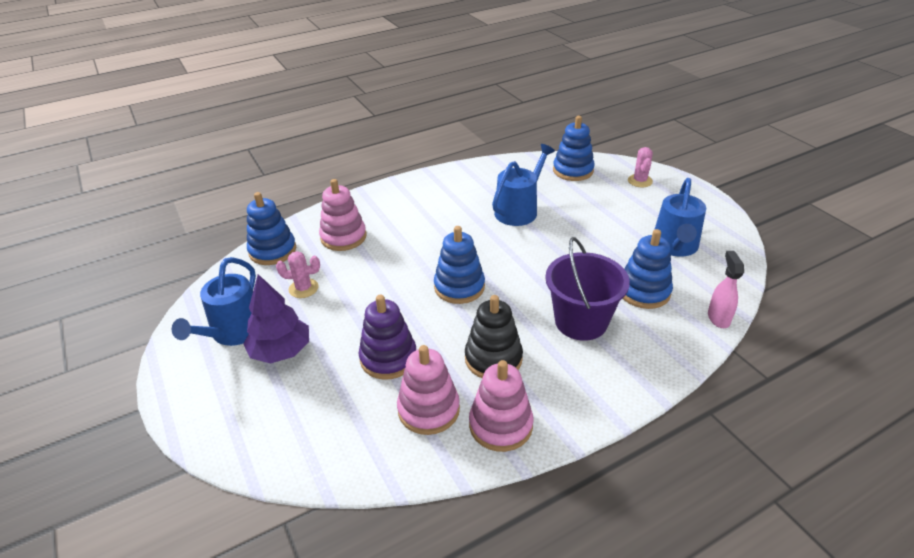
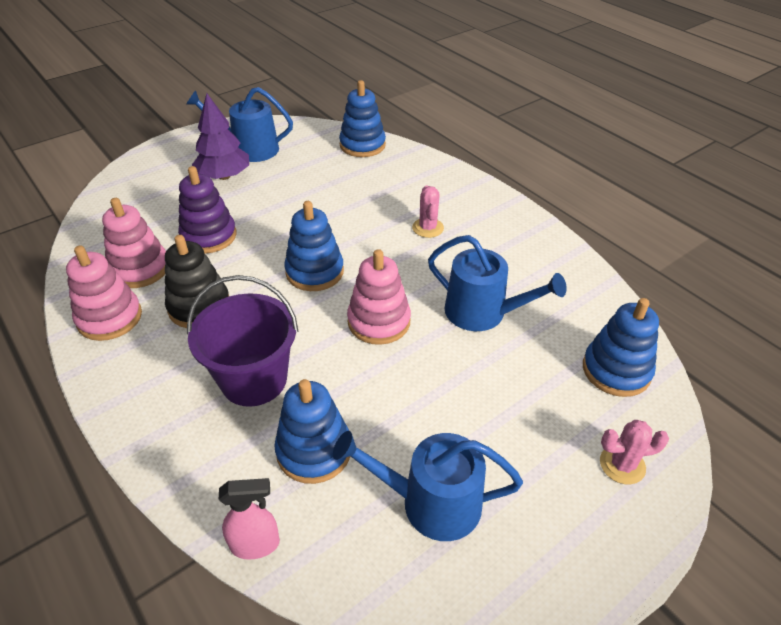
camera: 80 degrees right, 5 degrees up
(303, 288) = (307, 172): pink cactus -> pink cactus (428, 228)
(343, 237) = (392, 181): pink stacking toy -> pink stacking toy (379, 321)

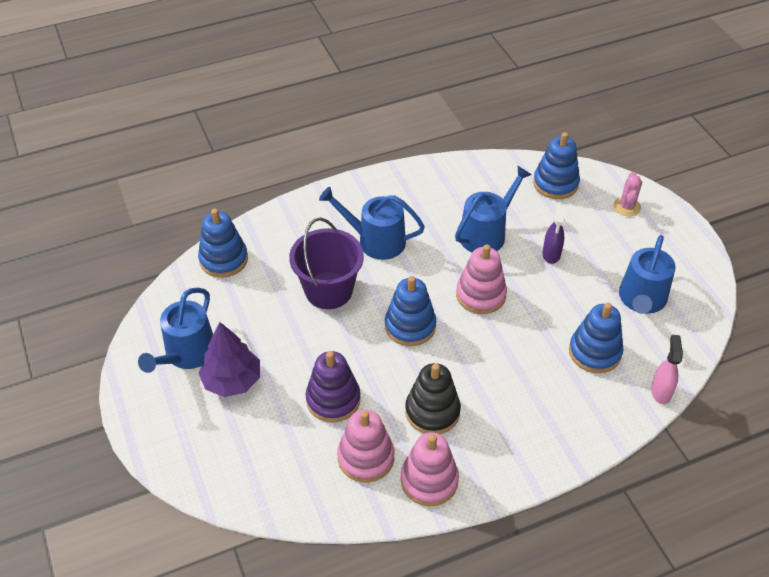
camera: 75 degrees left, 5 degrees up
(254, 379) = (524, 380): purple bucket -> purple bucket (328, 290)
(428, 228) = (376, 241): pink cactus -> blue watering can
(476, 381) = (551, 254): none -> purple spray bottle

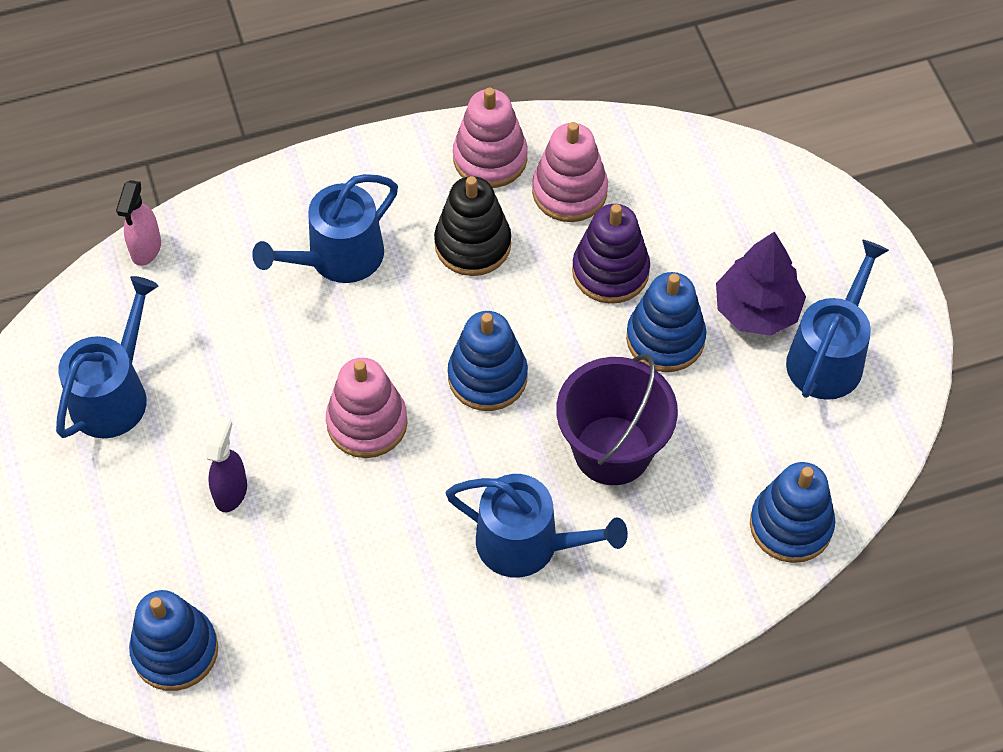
camera: 175 degrees left, 10 degrees up
(486, 233) = (331, 544): blue watering can -> blue watering can (338, 258)
(594, 352) = (218, 313): blue stacking toy -> blue stacking toy (665, 339)
(627, 207) = (63, 584): pink cactus -> none

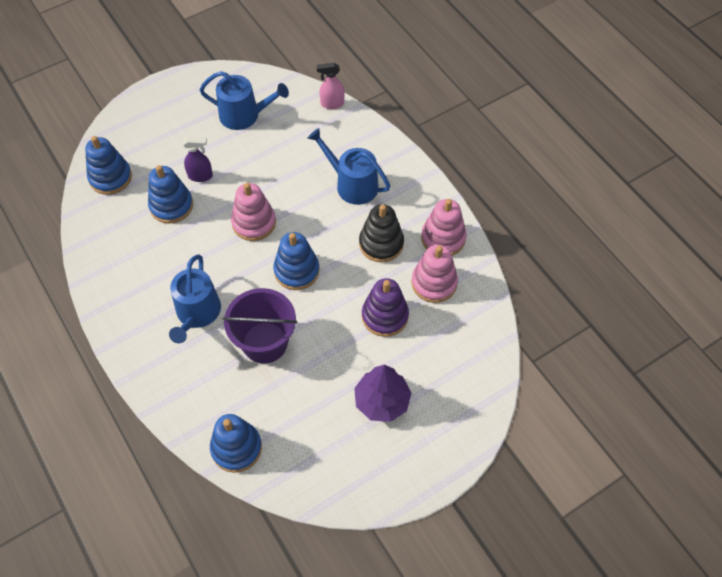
camera: 75 degrees right, 0 degrees up
(665, 339) = (347, 355): blue stacking toy -> blue stacking toy (171, 206)
(828, 356) = (360, 449): blue watering can -> none

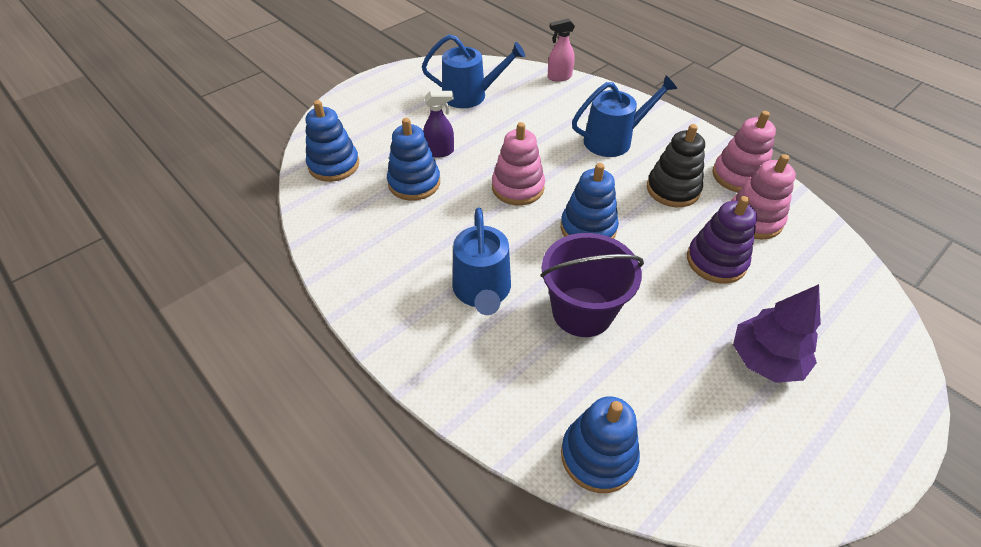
camera: 10 degrees left, 10 degrees down
(352, 184) = (613, 140): blue watering can -> blue watering can turned 135 degrees clockwise

